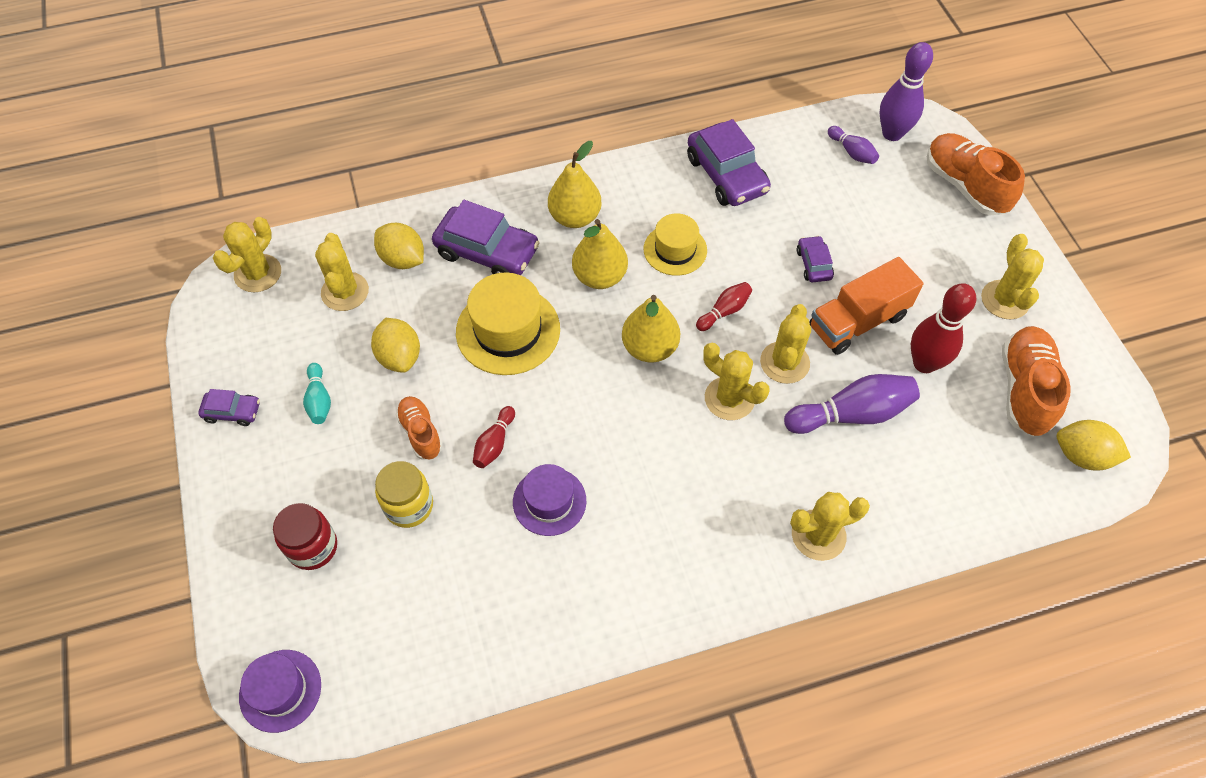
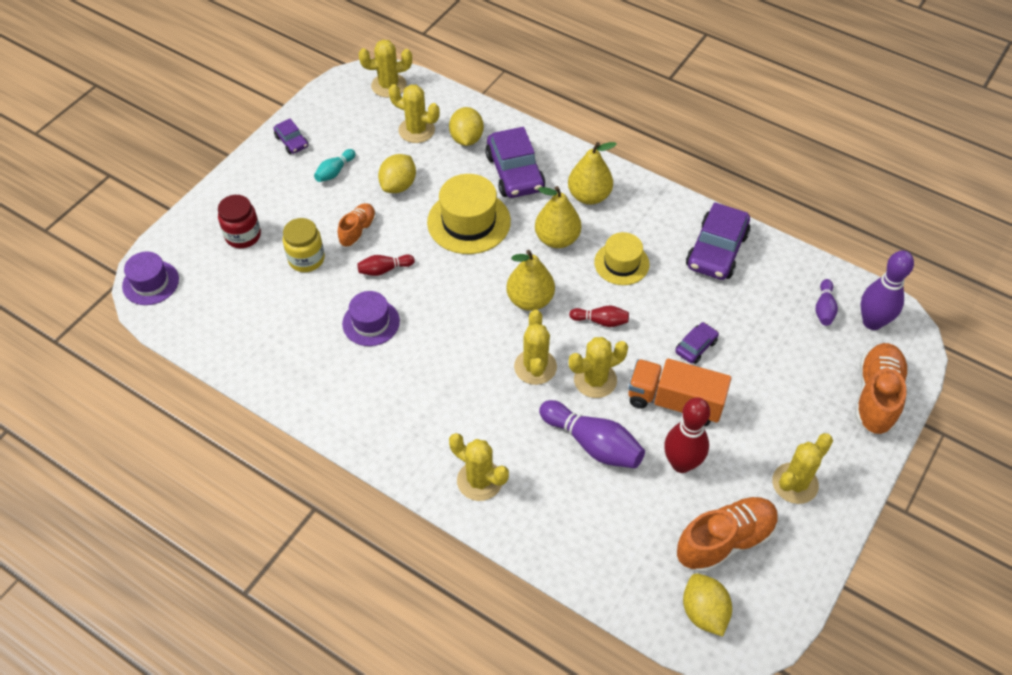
camera: 50 degrees right, 5 degrees down
(345, 292) = (416, 130): yellow cactus -> yellow cactus turned 75 degrees clockwise

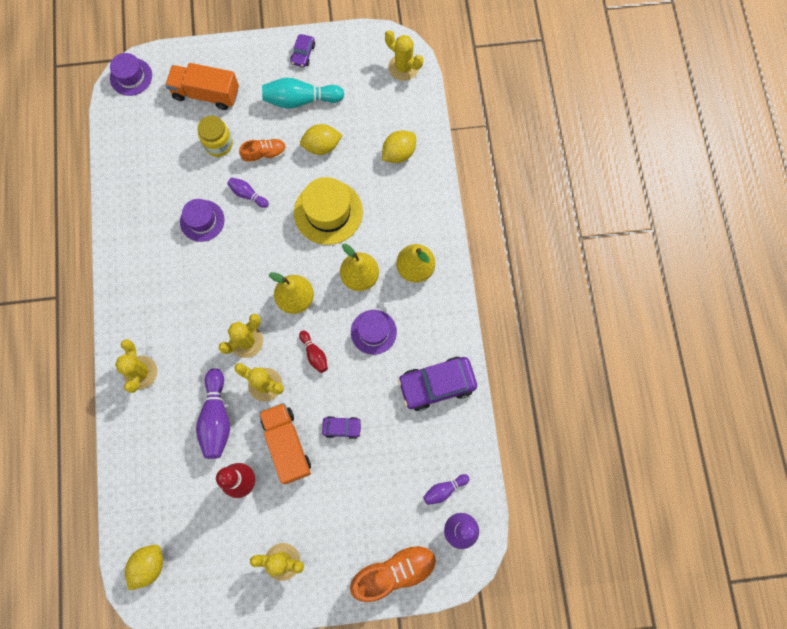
camera: 50 degrees right, 20 degrees up
(243, 236) = (206, 94): red jar -> orange truck
(335, 171) = (300, 100): turquoise bowling pin -> turquoise bowling pin, size x1.83
(384, 270) = (248, 195): red bowling pin -> purple bowling pin
(416, 130) = (379, 117): yellow cactus -> none
(515, 172) = (395, 206): purple car -> none
(621, 263) = (373, 332): yellow hat -> purple hat
(725, 541) = (207, 545): orange shoe -> none

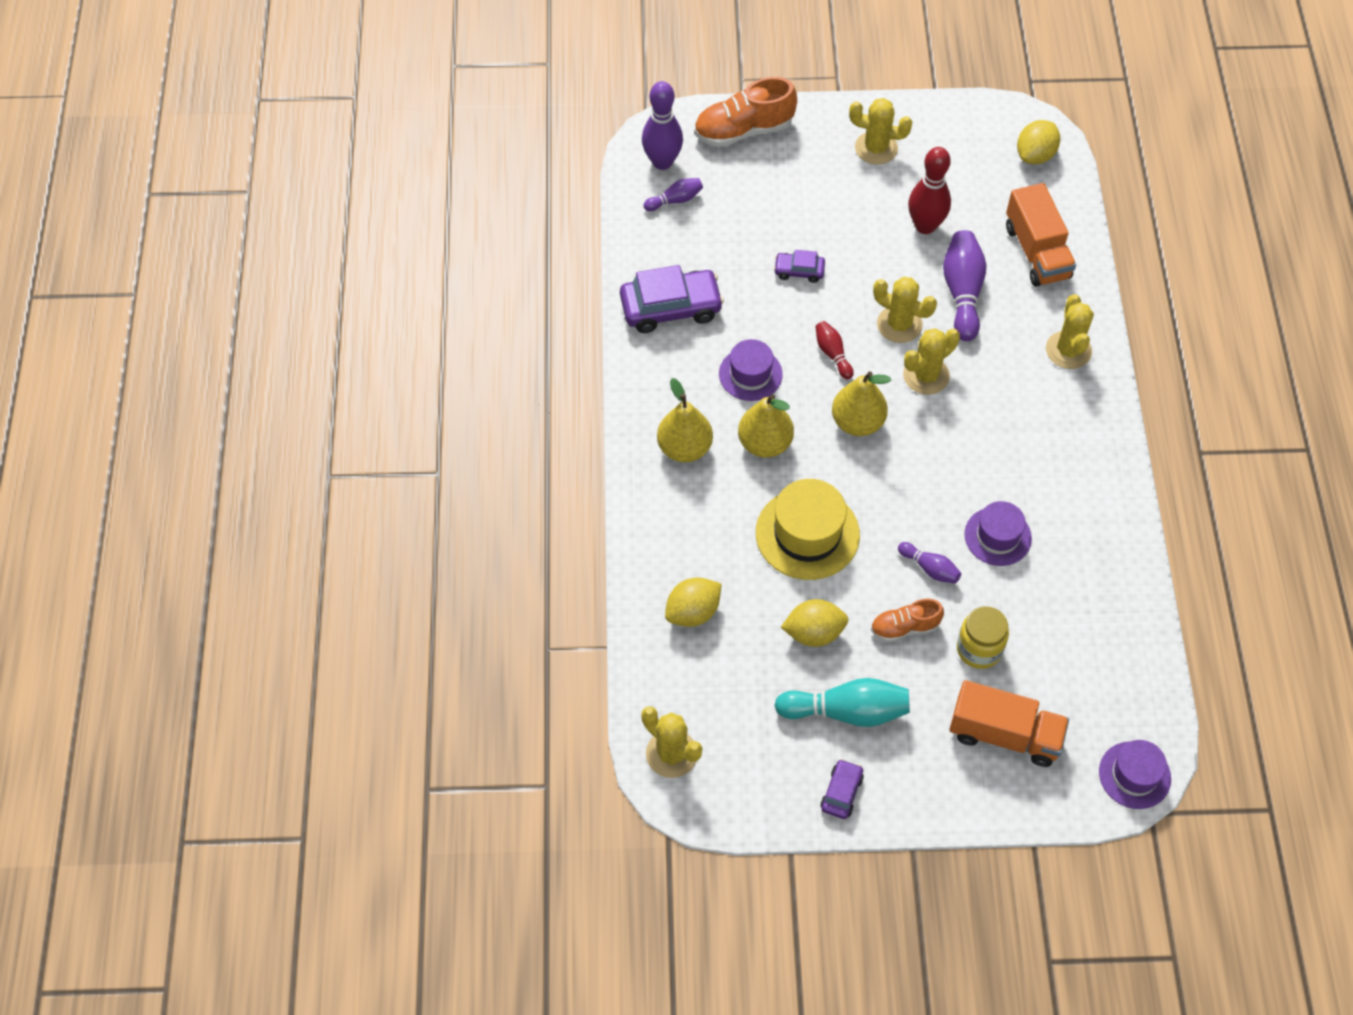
camera: 175 degrees left, 15 degrees down
(287, 445) = (870, 258): orange truck -> orange truck (1037, 252)

